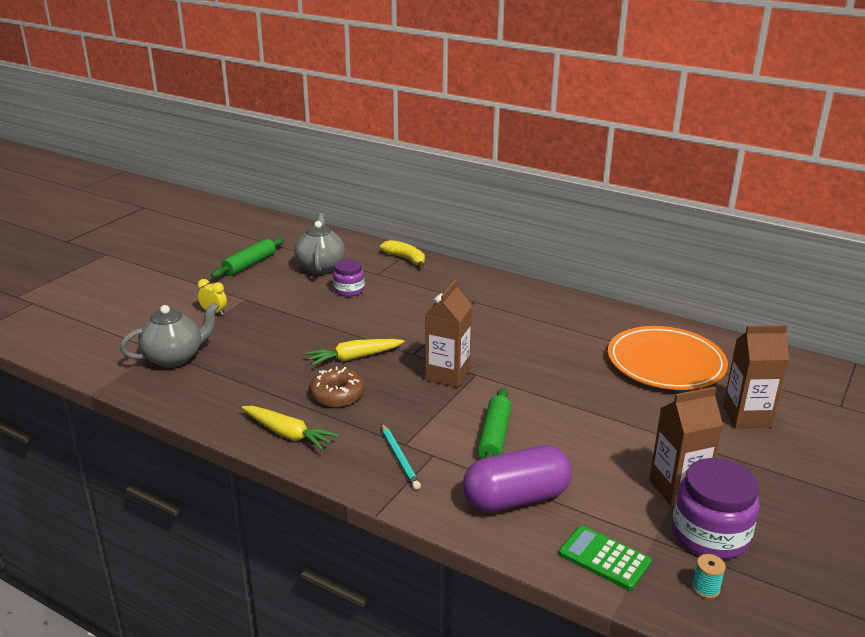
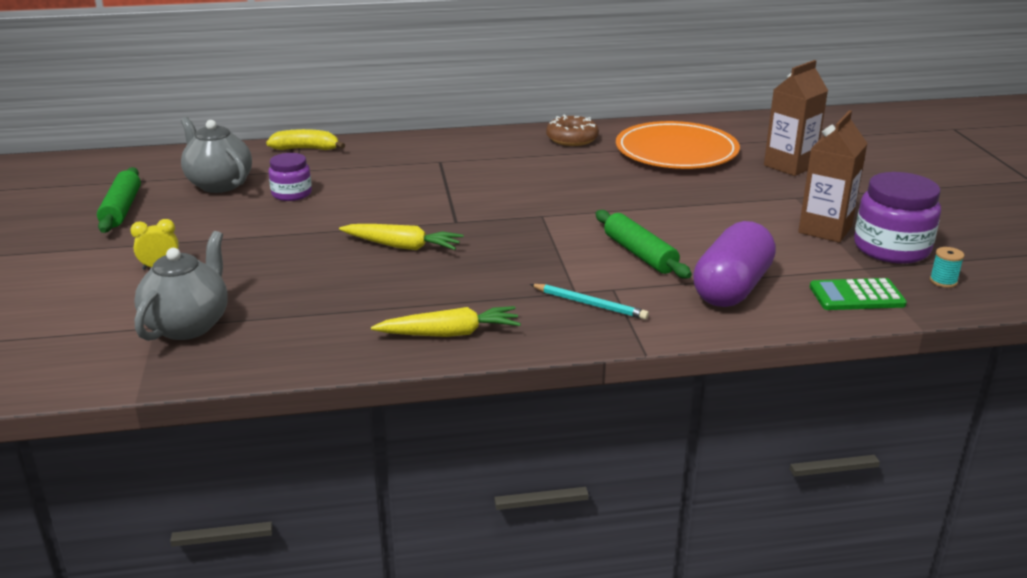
camera: 40 degrees left, 0 degrees up
(337, 394) = (441, 282): brown donut -> brown donut (572, 139)
(354, 357) = (402, 246): yellow carrot -> yellow carrot turned 105 degrees counterclockwise
(447, 375) = (518, 225): brown carton -> none

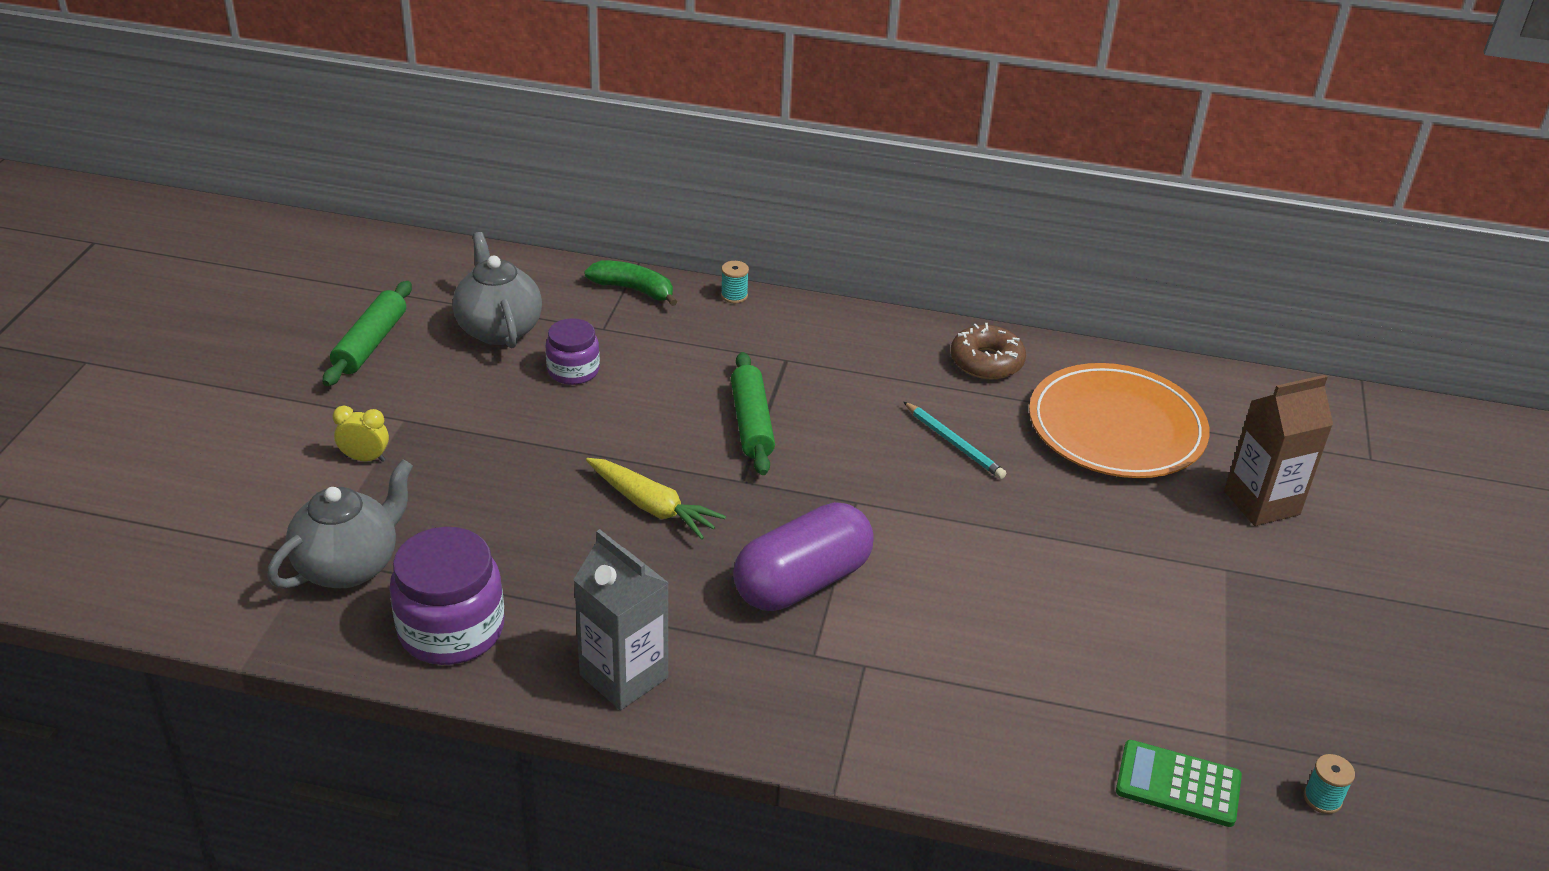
camera: 20 degrees right, 10 degrees up
(306, 149) = (634, 290): yellow banana -> green banana
(380, 139) = (734, 296): none -> turquoise spool
(450, 333) = (624, 676): yellow carrot -> grey carton
(589, 304) = (818, 682): turquoise pencil -> turquoise pencil (953, 443)
(640, 254) = (938, 613): green rolling pin -> green rolling pin (752, 423)
(731, 288) = (1017, 714): purple capsule -> purple capsule (802, 582)
(825, 230) = (1223, 646): brown carton -> none
(891, 248) = (1293, 712): purple jar -> purple jar (451, 629)

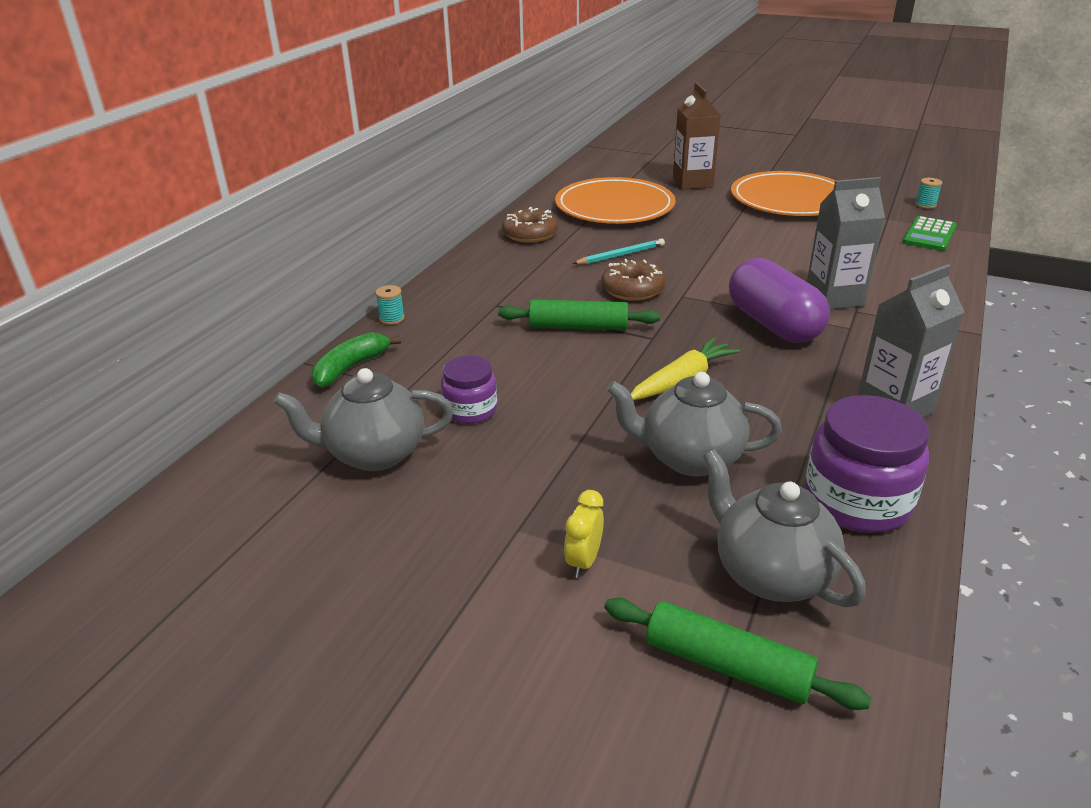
camera: 75 degrees left, 5 degrees down
(371, 343) = (354, 556): green rolling pin -> green rolling pin (727, 665)
(510, 515) = (689, 458): none -> grey teapot
(858, 459) = (632, 289): none -> brown donut
(895, 645) = (834, 298): none -> grey carton
(1248, 616) = (790, 200): none -> orange plate

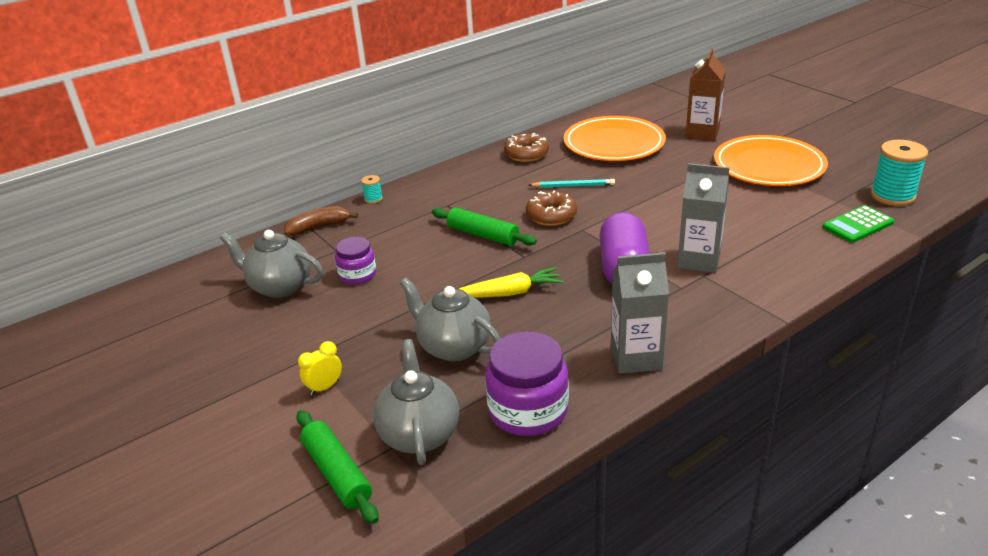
camera: 30 degrees right, 0 degrees up
(351, 367) = (319, 227): green banana -> brown banana
(925, 205) = (892, 196): turquoise spool -> turquoise spool, size x2.16

